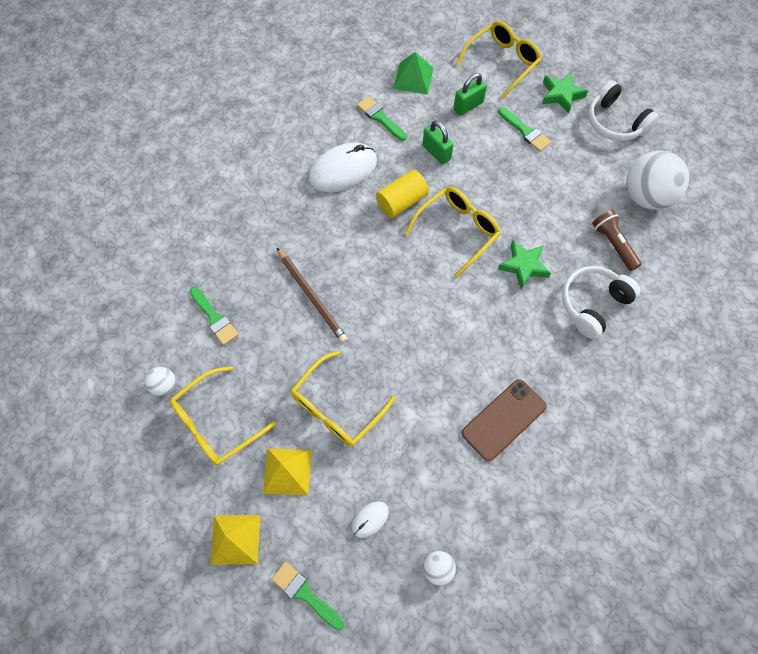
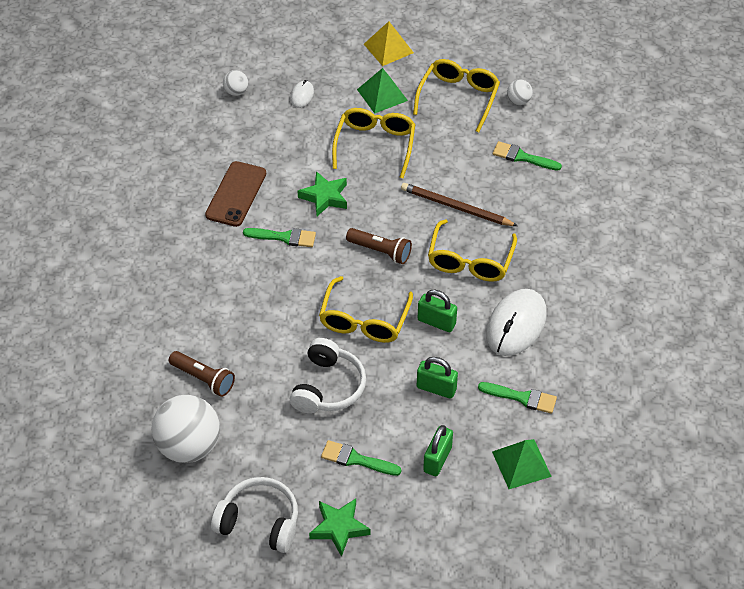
camera: 150 degrees right, 15 degrees down
(287, 471) = (382, 95): yellow pyramid -> green pyramid
(305, 594) = (319, 44): green brush -> green brush (284, 237)
(401, 202) = (436, 322): yellow cylinder -> green padlock
(405, 286) = (380, 251): none -> brown flashlight
(502, 62) = (433, 538): yellow glasses -> yellow glasses (470, 261)
(523, 266) = (282, 318): green star -> green star (324, 197)
(592, 304) = (200, 314): white headphones -> white headphones (328, 387)

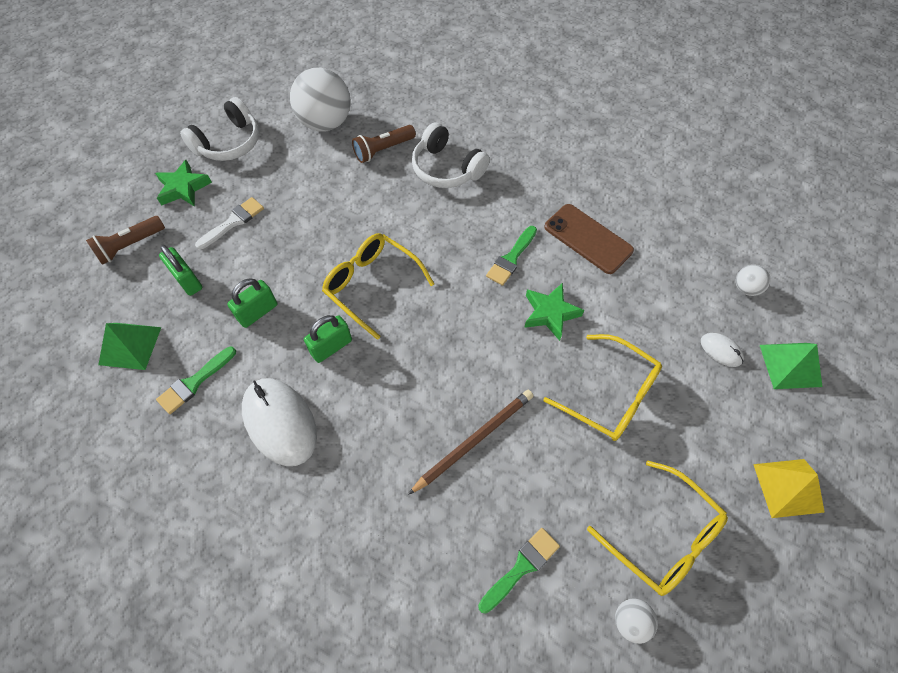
camera: 115 degrees right, 10 degrees up
(328, 387) = (317, 229): white headphones -> white headphones (446, 168)
(356, 459) = (233, 222): green brush -> white brush
(380, 251) = (449, 335): brown flashlight -> brown flashlight (130, 245)
(382, 95) = (697, 440): green pyramid -> green pyramid (790, 365)
(470, 261) = (389, 417): yellow glasses -> none

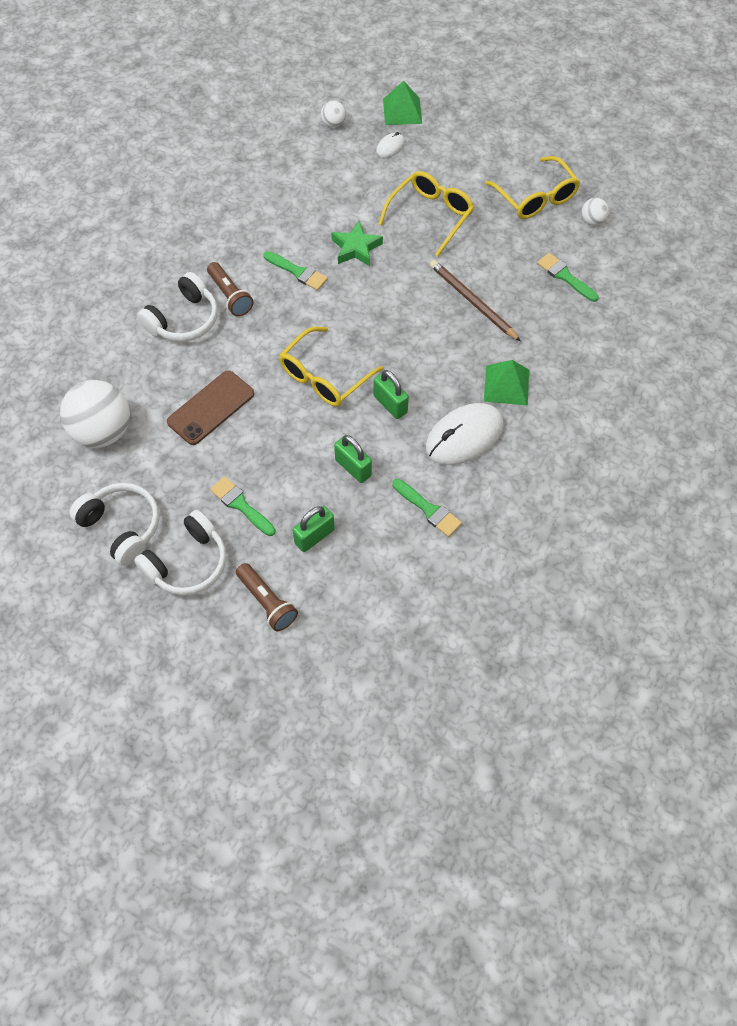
camera: 90 degrees left, 0 degrees up
(130, 346) = (391, 574): green pyramid -> green pyramid (506, 385)
(183, 188) = (188, 563): green star -> white headphones
(233, 222) = (241, 505): white brush -> green brush
(383, 150) = (151, 375): brown flashlight -> brown flashlight (230, 296)
(588, 239) = (278, 217): brown phone -> brown phone (211, 408)
(663, 537) = (536, 198): yellow glasses -> yellow glasses turned 105 degrees clockwise
(788, 488) = (496, 129): yellow pyramid -> none

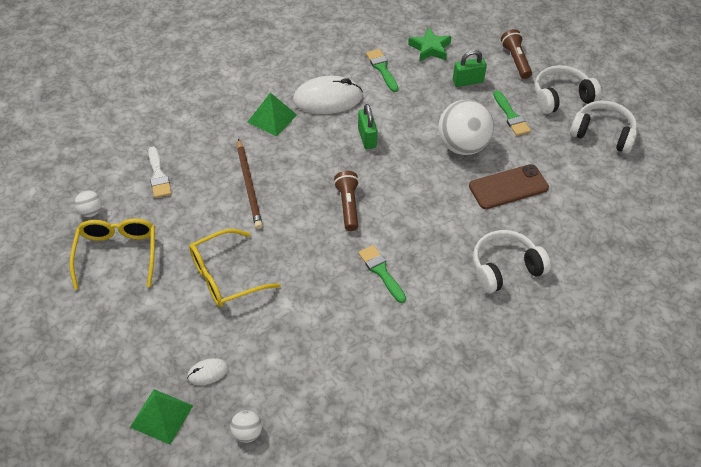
camera: 155 degrees left, 10 degrees down
(103, 431) = (602, 202): white ball -> white ball (462, 146)
(122, 526) = (603, 133): white headphones -> white headphones turned 135 degrees clockwise
(230, 296) = (454, 274): brown flashlight -> brown flashlight (348, 206)
(324, 377) = (406, 175): yellow glasses -> none
(353, 467) = (419, 109): green padlock -> none
(356, 248) = (315, 273): green star -> green star (430, 48)
(565, 276) = (158, 176): green brush -> white brush

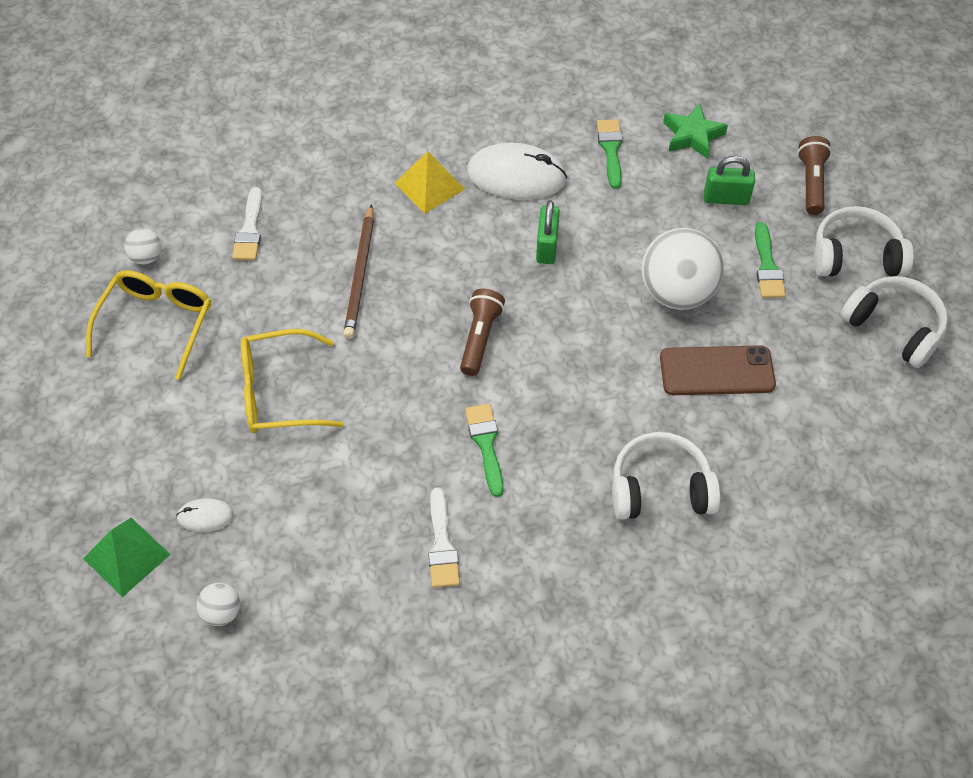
camera: 20 degrees right, 5 degrees up
(272, 118) = (429, 186): green pyramid -> yellow pyramid
(380, 343) = (442, 545): none -> white brush

